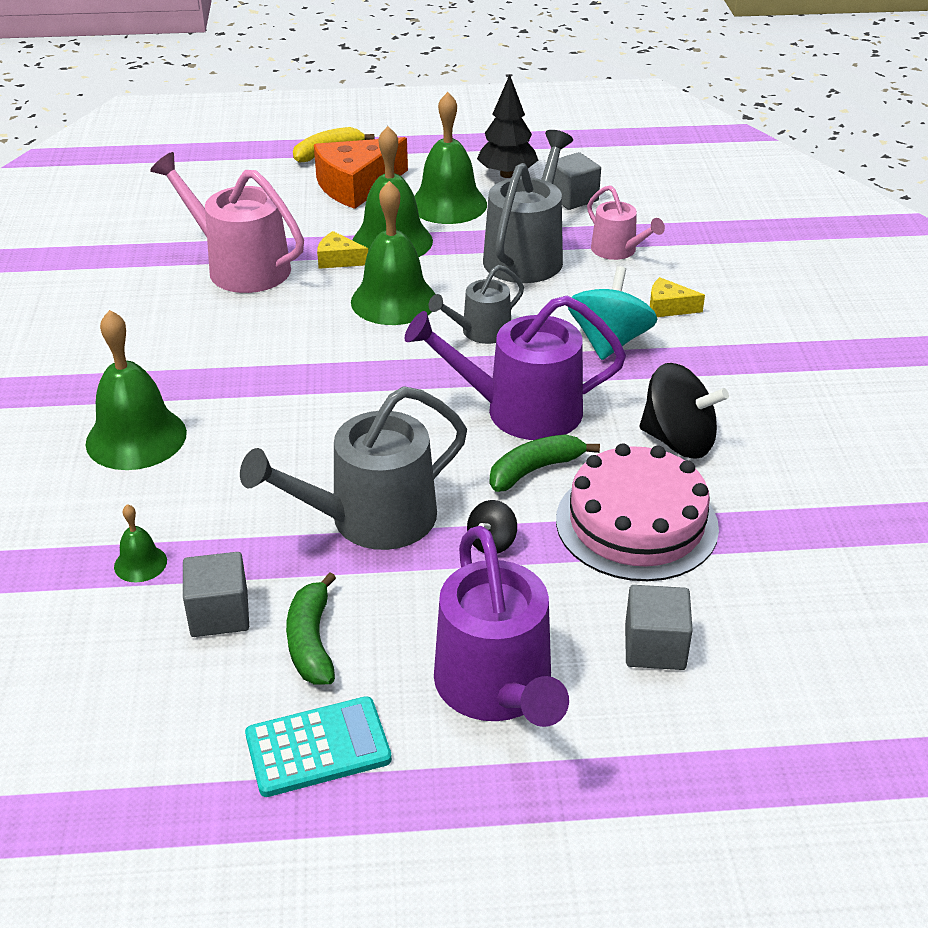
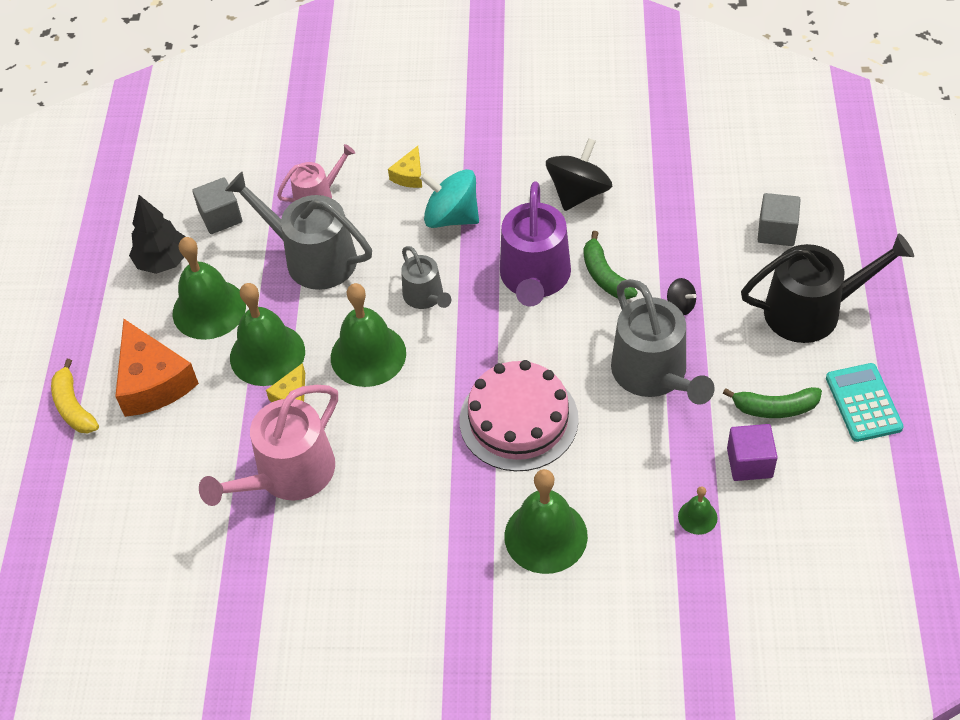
camera: 80 degrees left, 15 degrees up
(219, 614) = (749, 463): grey cube -> purple cube
(497, 688) = (812, 310): purple watering can -> black watering can
(636, 523) = (664, 226): pink cake -> pink cake (518, 419)

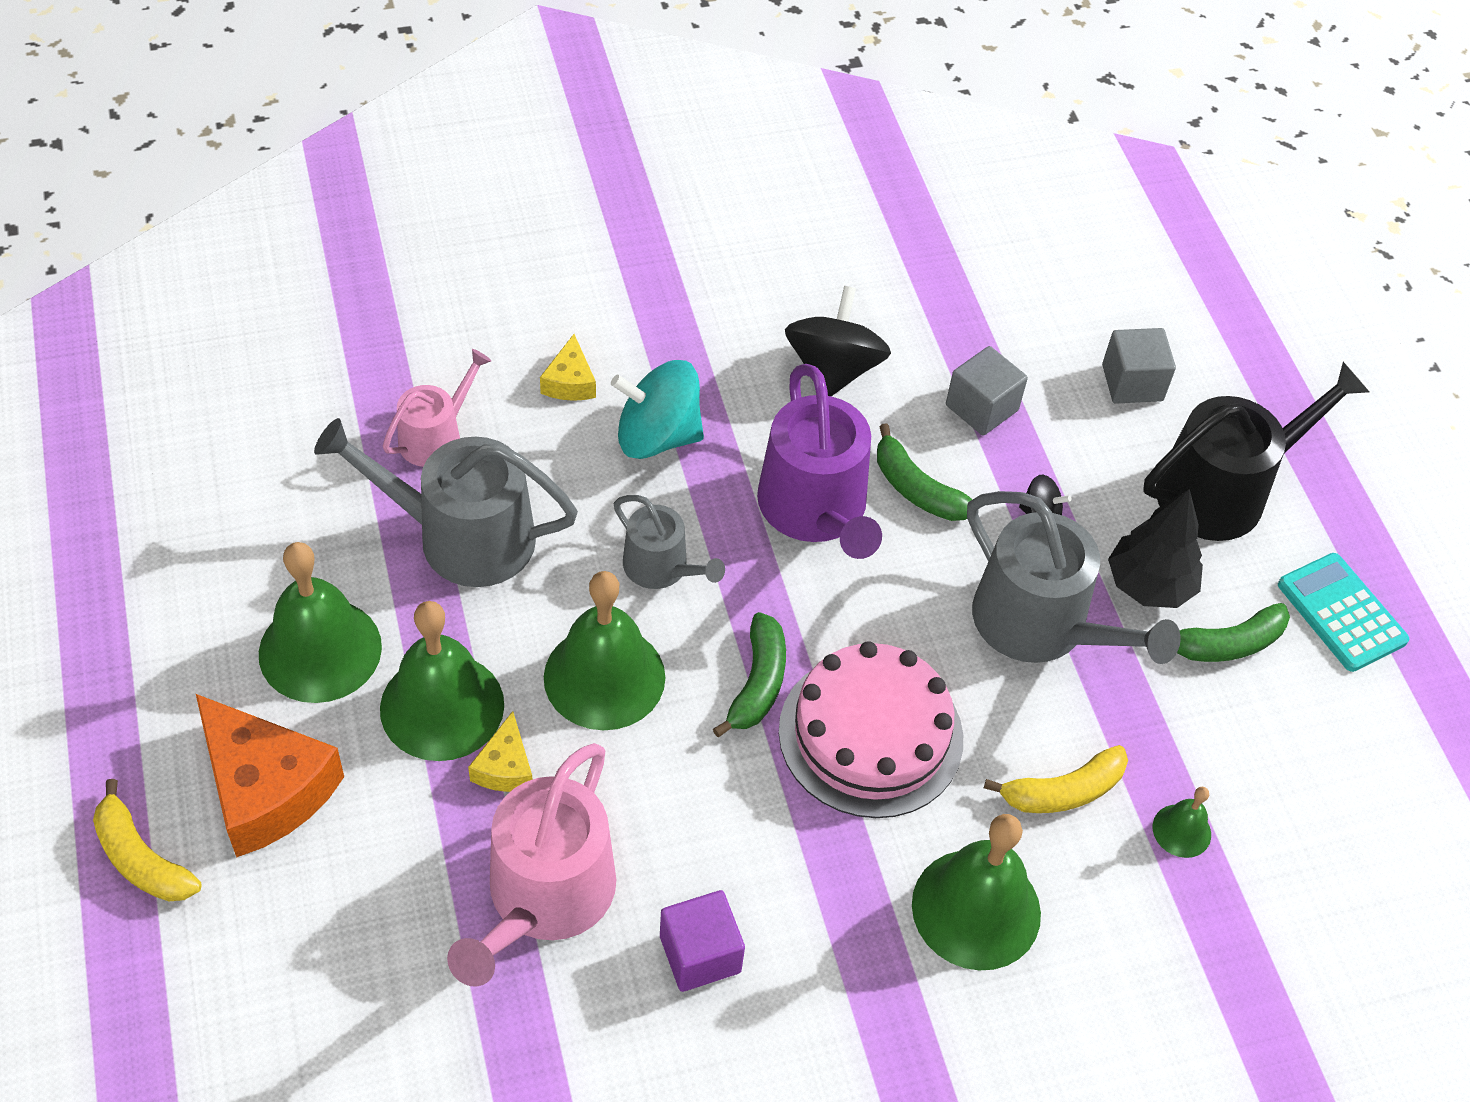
camera: 25 degrees left, 0 degrees up
(163, 261) = (215, 584): black tree -> black tree (1149, 585)
(221, 217) = (288, 496): grey cube -> grey cube (981, 408)
(460, 376) = (758, 683): none -> green banana
(628, 477) = (1063, 791): none -> yellow banana
(749, 463) = (1222, 733): purple cube -> purple cube (700, 954)

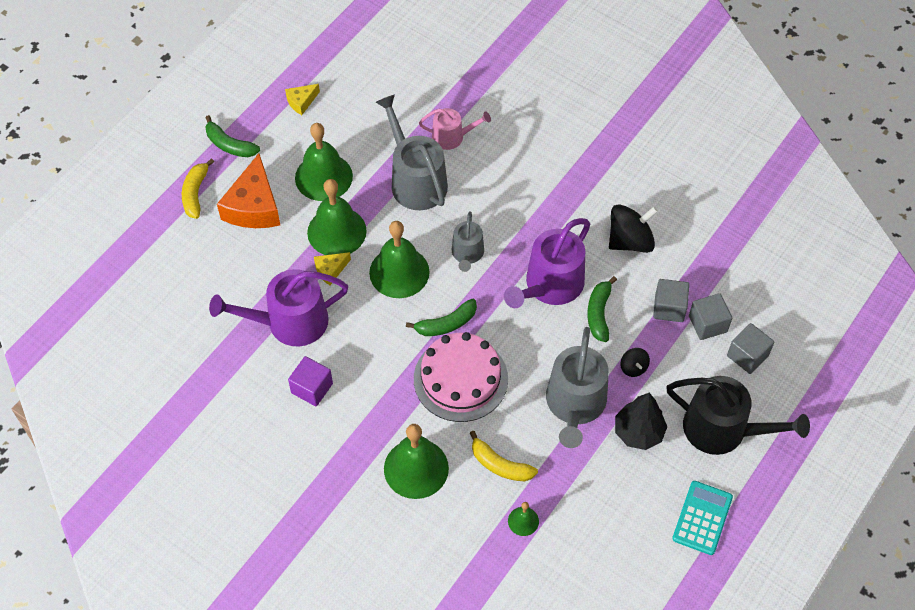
camera: 55 degrees right, 5 degrees up
(544, 897) = (289, 322): pink watering can -> purple watering can
(570, 382) = (524, 158): yellow cheese -> yellow cheese (301, 102)
(657, 436) = (529, 206): turquoise spinning top -> none
(1045, 387) = (707, 324): none -> grey cube
(1227, 644) = (637, 481): green banana -> green banana (229, 145)

